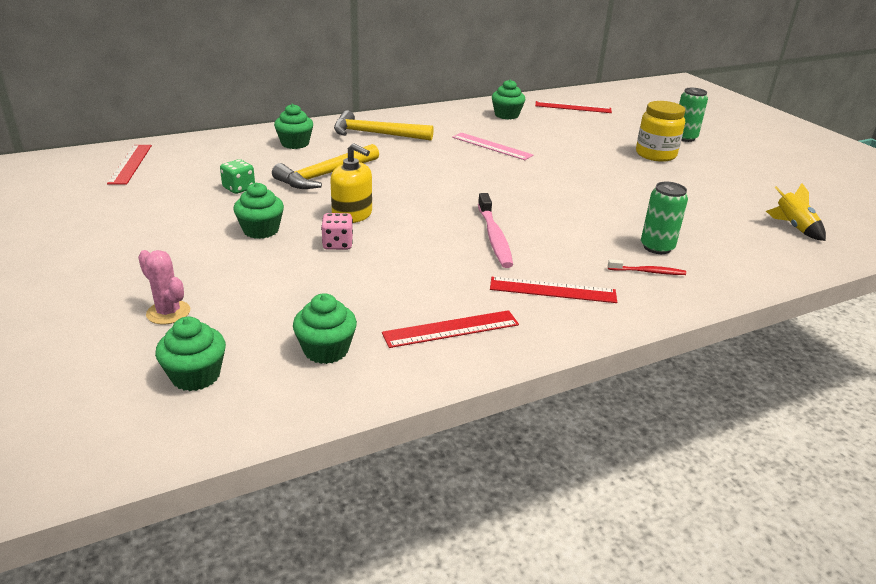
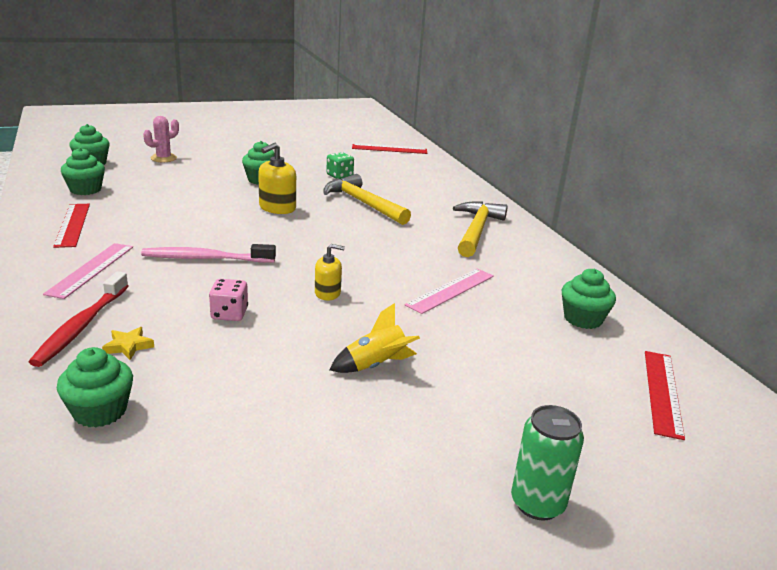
camera: 95 degrees right, 5 degrees down
(295, 143) = (440, 196): green cupcake -> green cupcake (100, 411)
(337, 244) = (226, 200): pink dice -> pink dice (229, 314)
(524, 184) = (327, 293): none -> yellow soap dispenser
(552, 290) = (91, 269): red ruler -> pink ruler
(648, 272) = (81, 326): red toothbrush -> red toothbrush, size x1.79
(655, 154) = (436, 433): yellow jar -> none
(657, 247) = (128, 346): green can -> yellow star
(794, 227) = (105, 507): yellow rocket -> yellow rocket (376, 365)

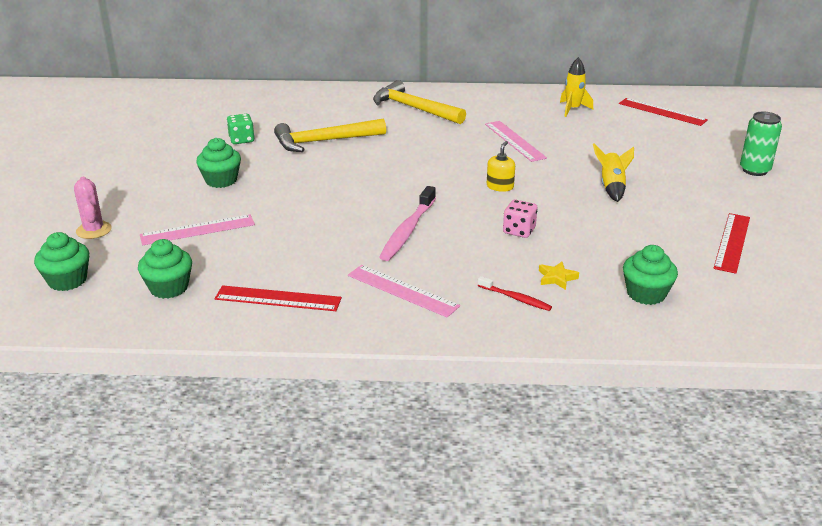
camera: 65 degrees left, 5 degrees up
(81, 326) = (515, 298): red toothbrush -> red toothbrush, size x0.56
(175, 185) = (197, 230): none -> pink ruler
(277, 208) = (307, 182): yellow soap dispenser -> none
(389, 149) = (181, 102): red ruler -> red ruler (732, 242)
(582, 319) = (572, 109): green cupcake -> yellow rocket

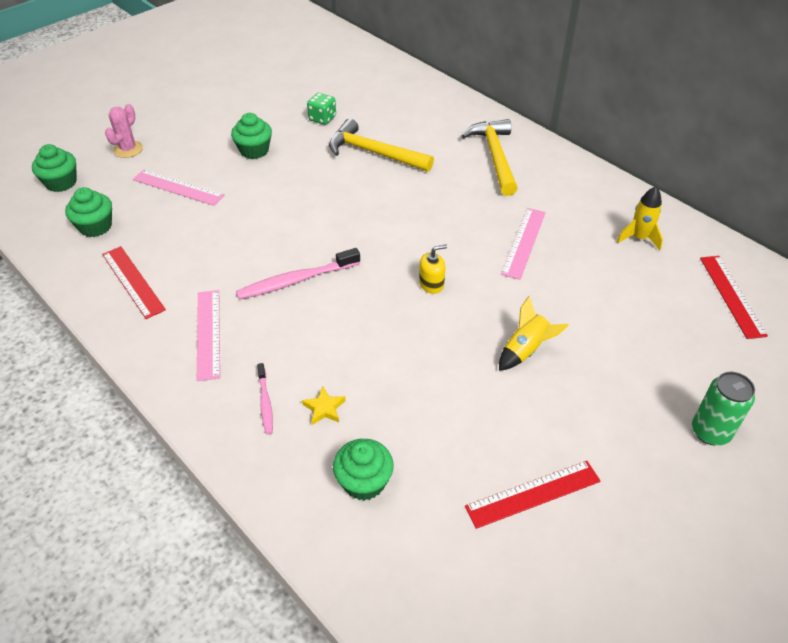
camera: 45 degrees right, 15 degrees up
(515, 298) = (265, 402): red toothbrush -> pink toothbrush
(519, 231) = (373, 340): pink dice -> none

